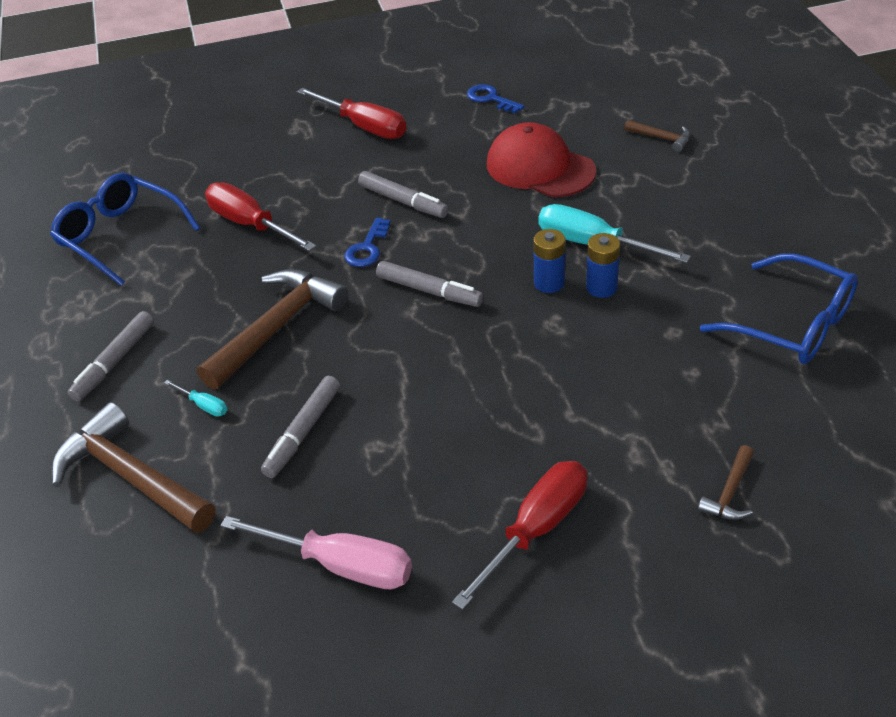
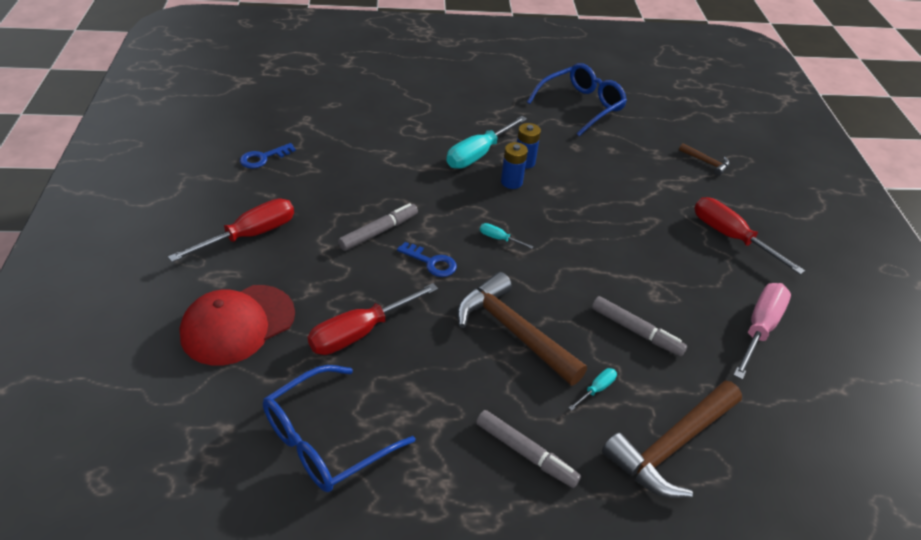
camera: 85 degrees left, 0 degrees up
(429, 291) = (499, 239): grey marker -> turquoise screwdriver
(540, 168) = (376, 156): red cap -> red cap (238, 324)
(661, 138) = (375, 98): brown hammer -> none

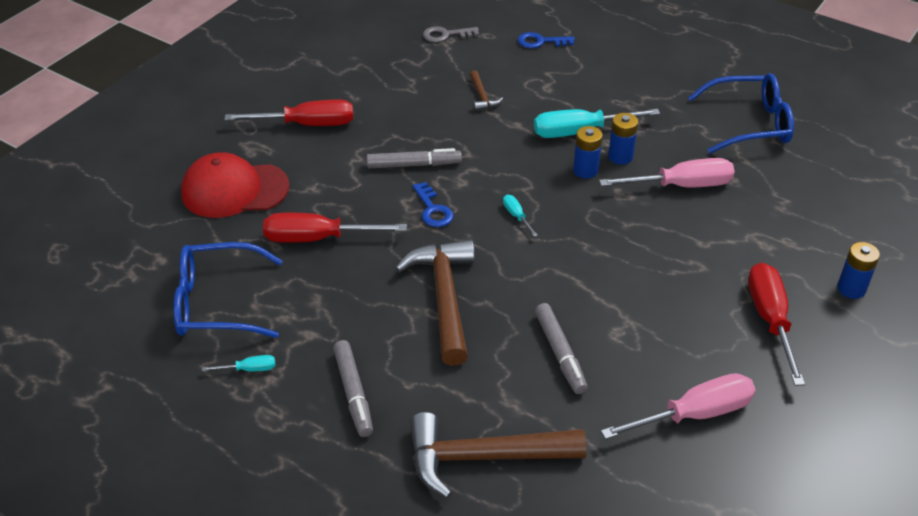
camera: 40 degrees right, 0 degrees up
(263, 158) = (378, 63): blue key -> blue key (541, 42)
(299, 115) = (446, 35): none -> grey key
(585, 167) = (681, 185): none -> pink screwdriver
(596, 389) = (467, 379): turquoise screwdriver -> turquoise screwdriver (249, 369)
(706, 162) = (835, 236): brown hammer -> brown hammer (482, 97)
(750, 193) = (851, 289): none -> blue battery

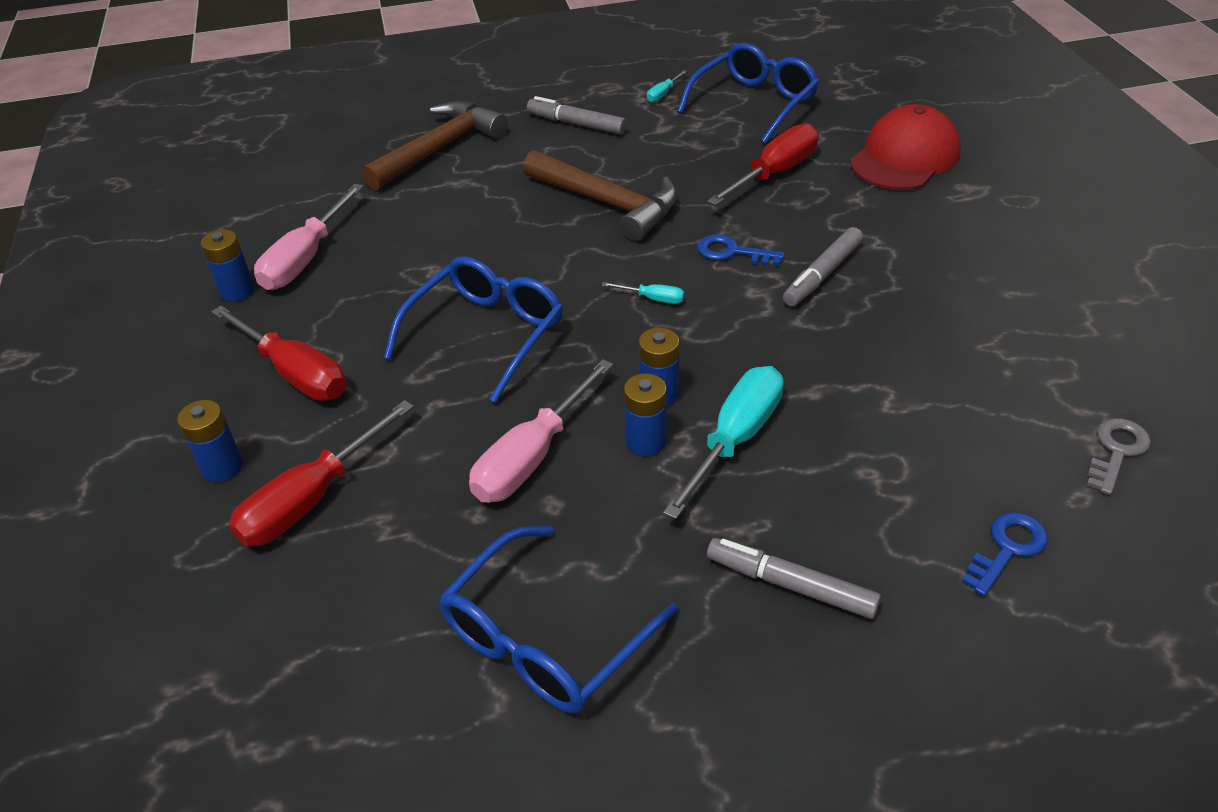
camera: 135 degrees right, 0 degrees up
(307, 124) = (982, 238): red screwdriver -> red screwdriver (311, 499)
(482, 97) = (907, 397): brown hammer -> none
(560, 353) = (463, 228): grey marker -> grey marker (790, 585)
(633, 263) = (486, 334): none -> blue glasses
(766, 421) = (237, 291): none -> blue battery

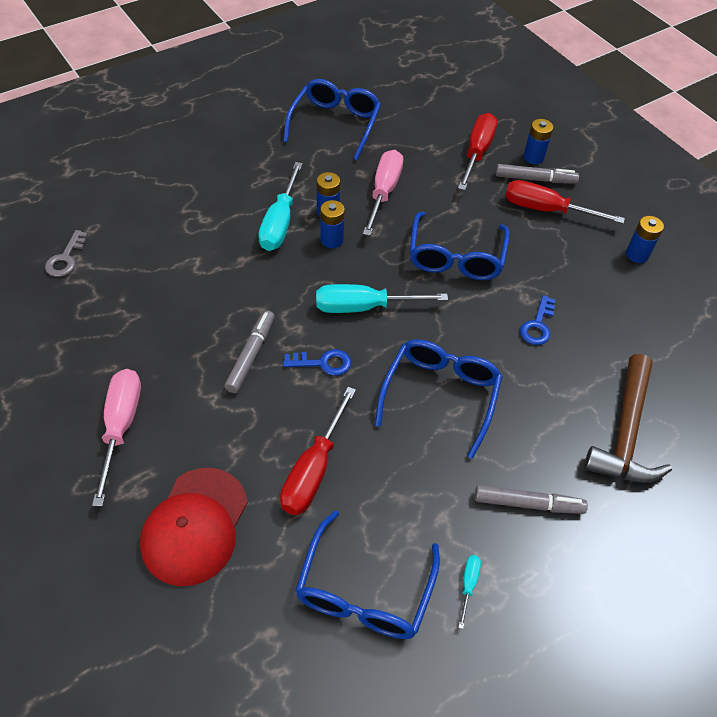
camera: 155 degrees right, 10 degrees up
(305, 259) = (620, 289): pink screwdriver -> pink screwdriver (121, 426)
(608, 203) = (440, 395): brown hammer -> blue glasses
(653, 299) = (363, 307): turquoise screwdriver -> turquoise screwdriver, size x2.20
(790, 585) = (236, 162): grey marker -> grey marker (535, 179)
(1007, 549) = (134, 196): blue key -> blue key (537, 325)

